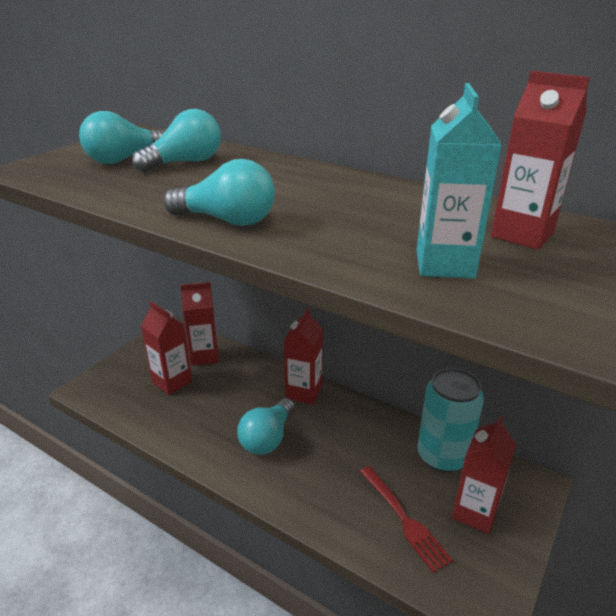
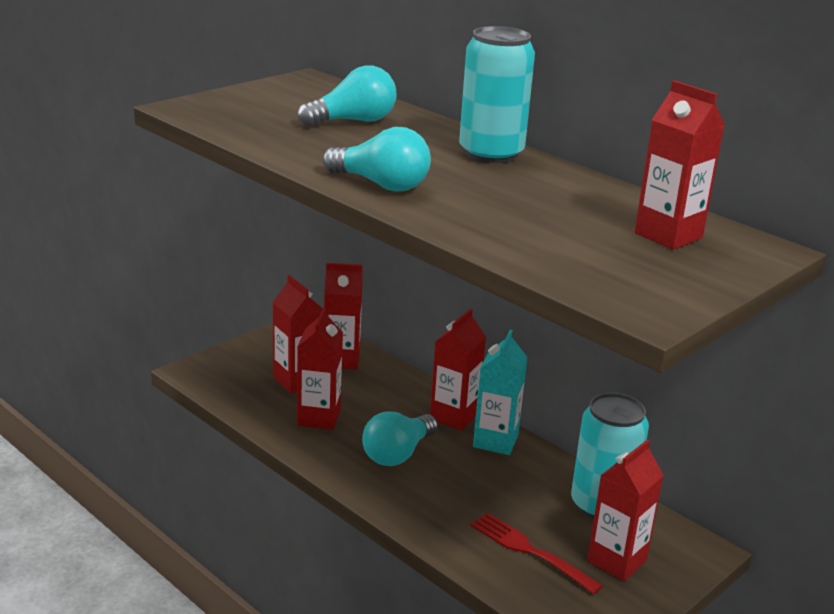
camera: 10 degrees right, 5 degrees down
(124, 159) = (289, 109): turquoise light bulb -> none
(196, 414) = (319, 417): none -> red carton
(318, 176) = (491, 154): none -> turquoise can
(403, 518) = (531, 551): red fork -> red fork turned 150 degrees clockwise
(444, 264) = (571, 249): turquoise carton -> turquoise carton (495, 441)

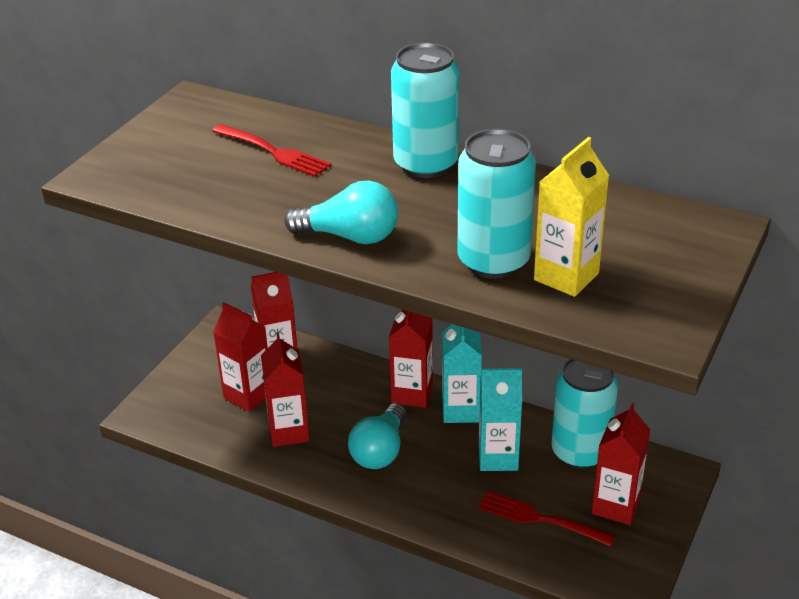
camera: 15 degrees left, 10 degrees up
(353, 121) = (273, 152): turquoise light bulb -> red fork
(508, 226) = (493, 261): none -> turquoise can
(513, 488) = (498, 457): none -> turquoise carton
(574, 251) = (566, 277): none -> yellow carton
(668, 235) = (634, 233): red carton -> none

